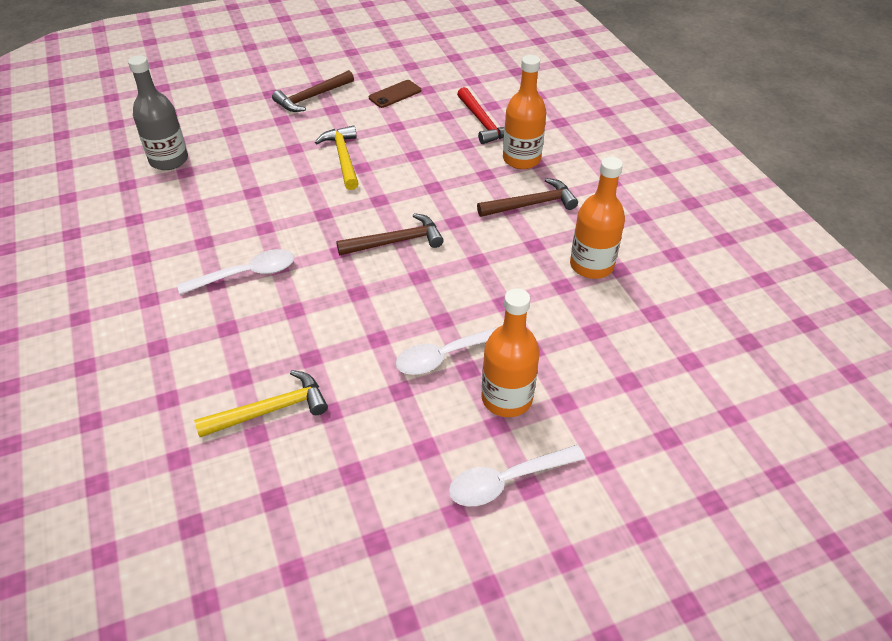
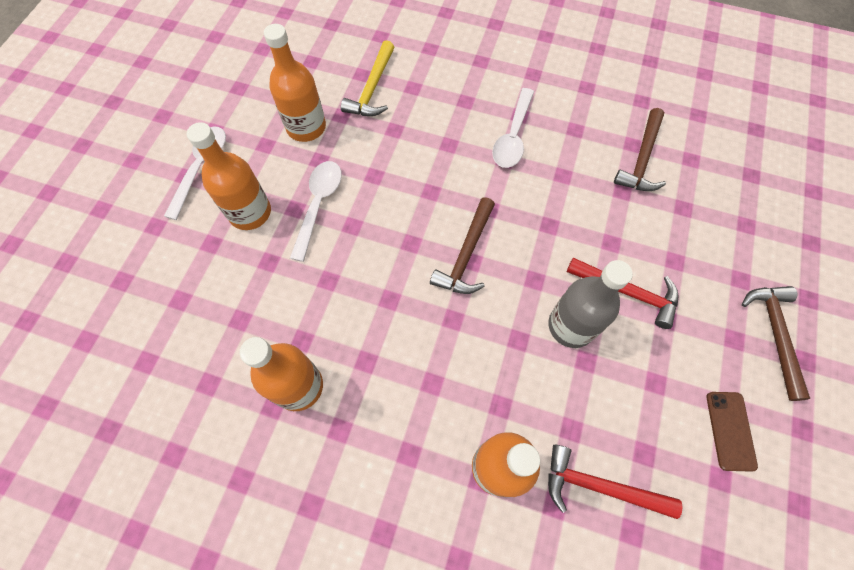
camera: 130 degrees right, 20 degrees up
(169, 160) = (719, 156): grey bottle -> grey bottle (571, 326)
(343, 158) = (627, 292): yellow hammer -> red hammer
(372, 429) = (306, 127): none -> orange bottle
(531, 204) = (419, 409): brown hammer -> brown hammer (641, 159)

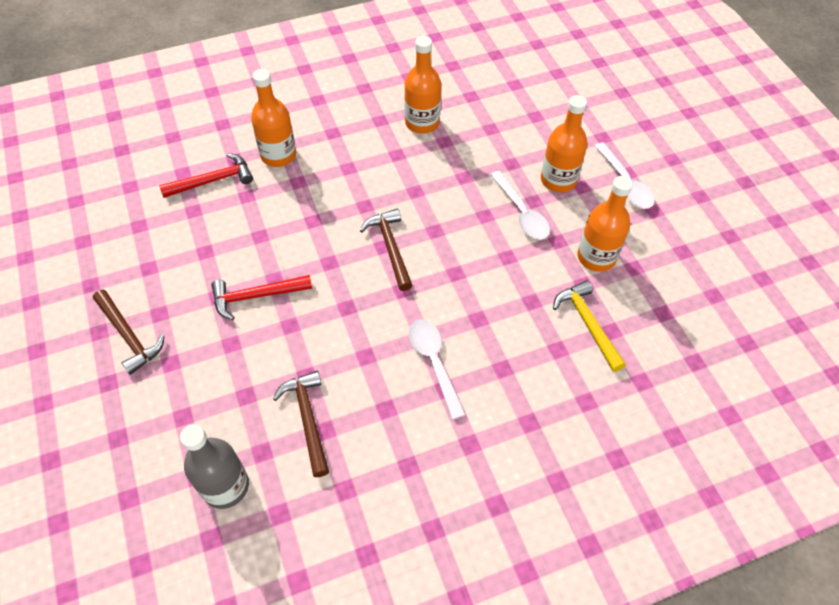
camera: 140 degrees right, 10 degrees down
(571, 326) = (283, 250): grey bottle -> grey bottle (225, 486)
(730, 430) = (142, 254): brown phone -> none

